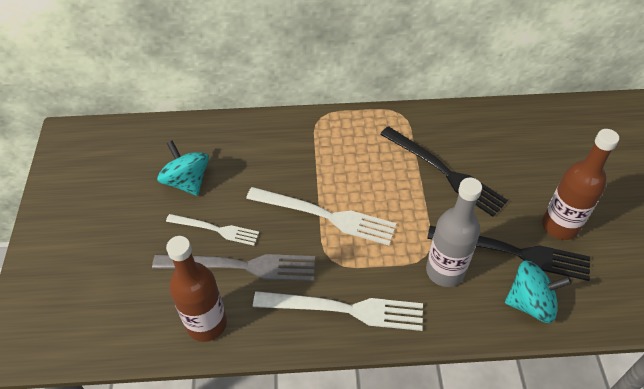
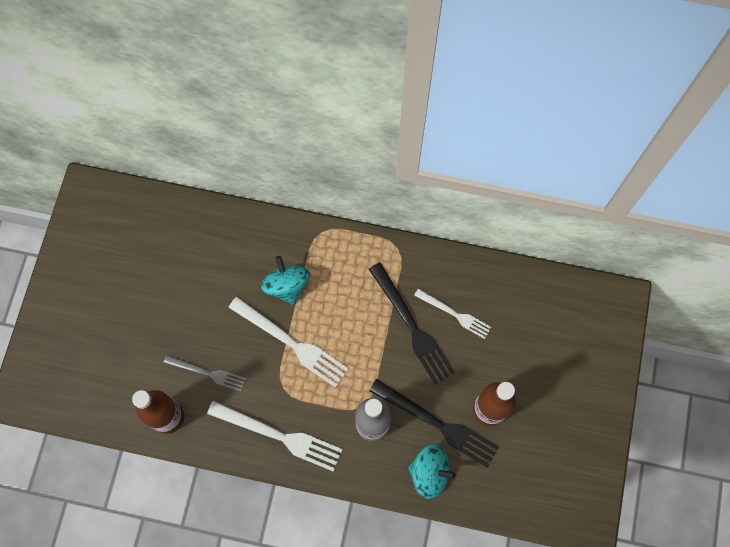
camera: 15 degrees right, 20 degrees up
(187, 181) = (182, 274): turquoise spinning top -> turquoise spinning top (287, 285)
(215, 229) = (195, 331): white fork -> white fork (454, 314)
(241, 266) = (207, 373): grey fork -> grey fork, size x0.61

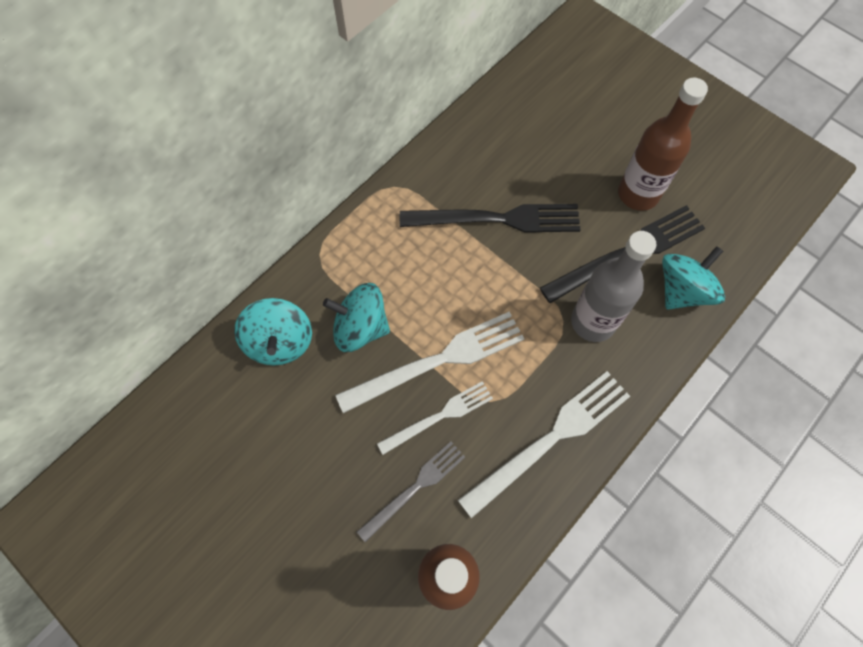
camera: 60 degrees left, 5 degrees down
(251, 245) = (280, 342): none -> turquoise spinning top
(454, 314) = (508, 170): white fork -> white fork (439, 417)

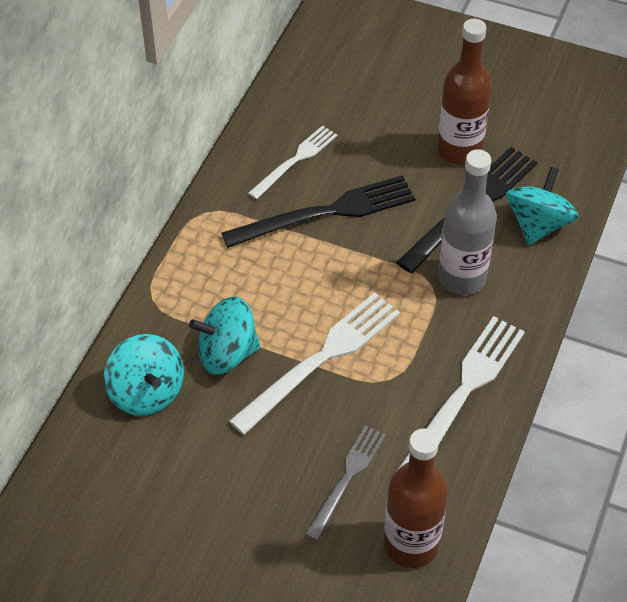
camera: 20 degrees left, 15 degrees down
(439, 417) = (344, 408): white fork -> white fork (295, 161)

